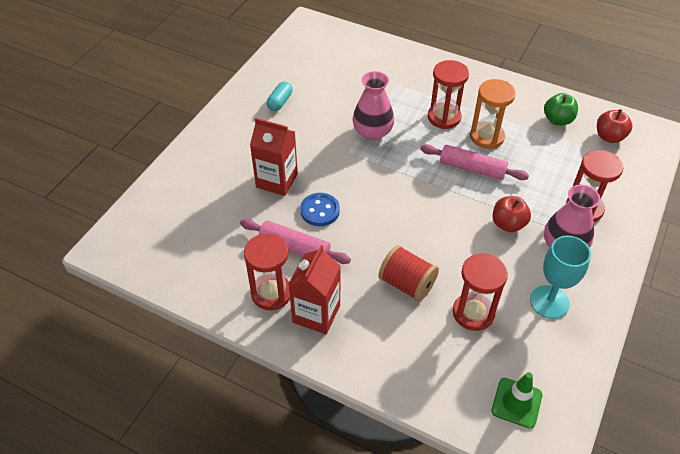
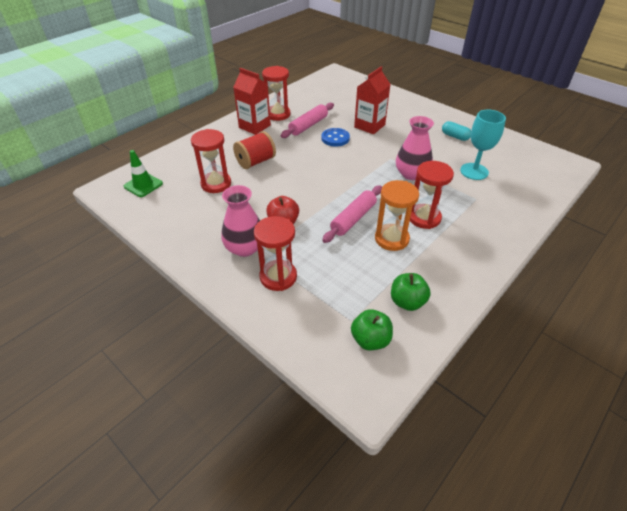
camera: 105 degrees right, 5 degrees down
(549, 302) = (200, 222): turquoise goblet -> turquoise goblet (474, 171)
(609, 137) = (370, 340): red apple -> green apple

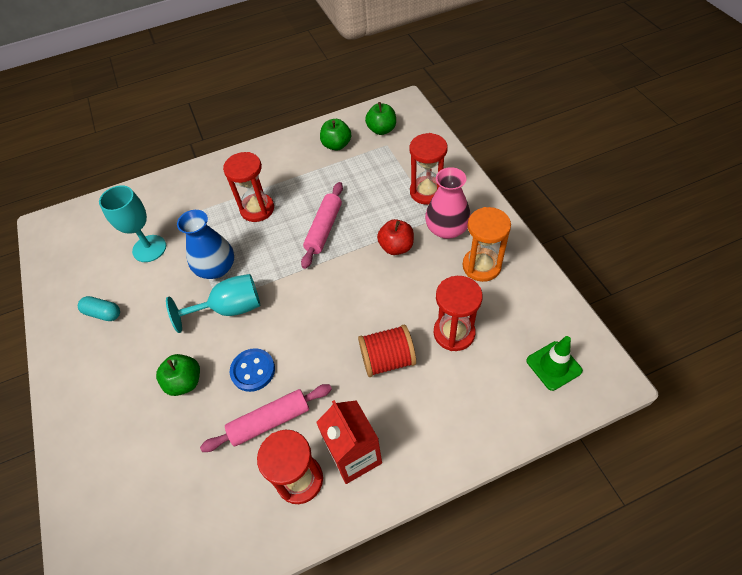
camera: 150 degrees left, 10 degrees up
(353, 219) = (324, 229): pink rolling pin -> pink rolling pin turned 45 degrees counterclockwise
(369, 126) = (185, 382): red carton -> green apple
(378, 158) = (229, 309): none -> turquoise goblet
(391, 239) = (305, 197): orange hourglass -> orange hourglass (481, 266)
(411, 174) = (216, 268): pink vase -> blue vase
(455, 136) = (103, 313): turquoise capsule -> turquoise capsule turned 45 degrees counterclockwise

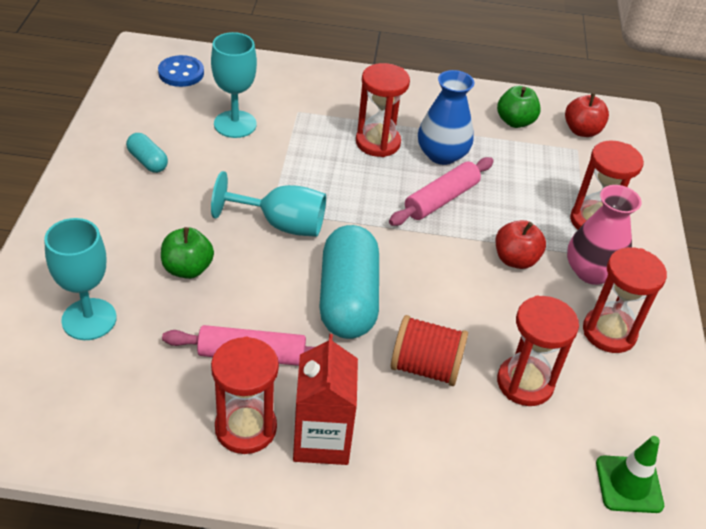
camera: 20 degrees right, 10 degrees down
(137, 465) = (89, 319): none -> turquoise goblet
(216, 268) = (293, 178): blue vase -> blue vase (442, 154)
(253, 370) = (266, 296): blue button -> blue button (181, 73)
(308, 339) = (348, 299): none -> turquoise capsule
(381, 130) = (582, 131): green apple -> red apple
(481, 266) = (609, 332): orange hourglass -> red hourglass

